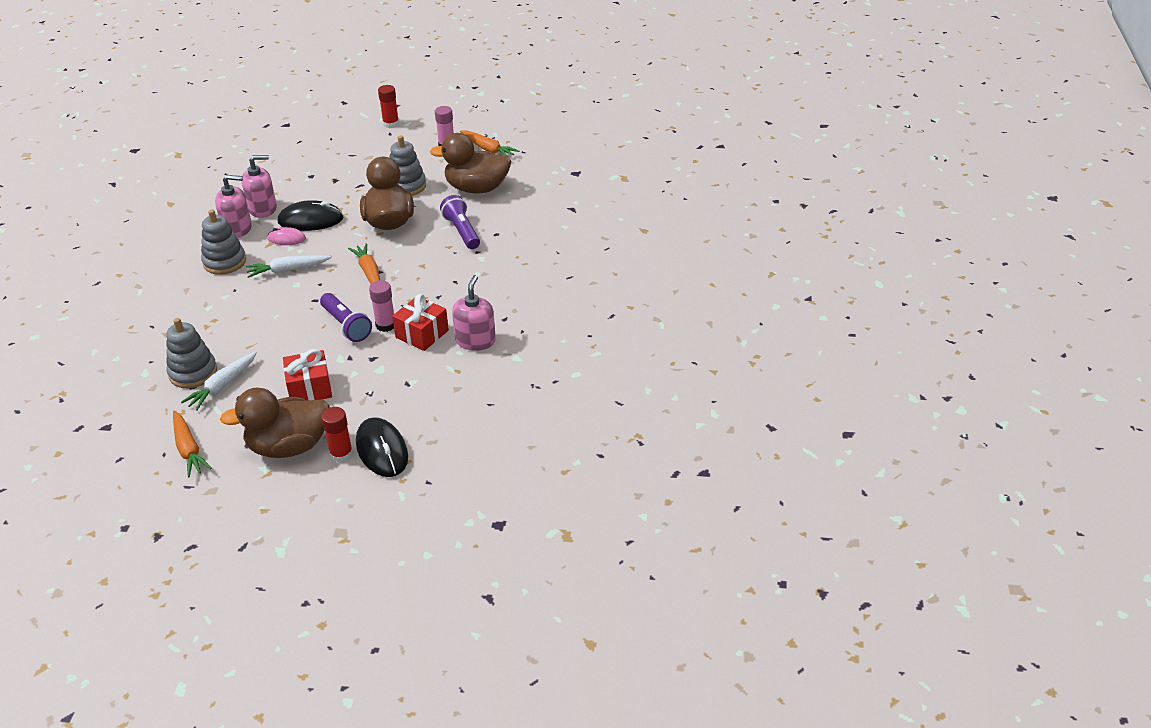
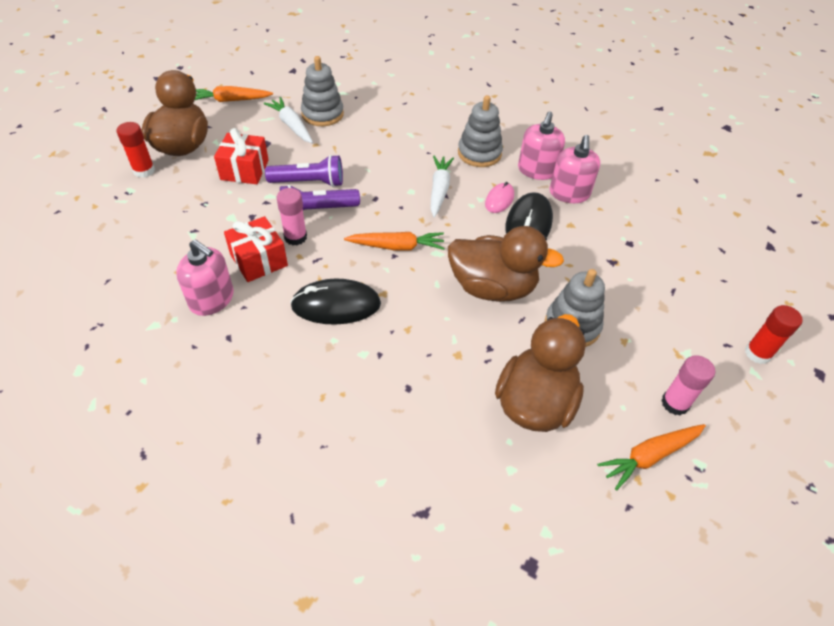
camera: 110 degrees right, 10 degrees up
(382, 450) = (124, 194): black mouse -> black mouse (336, 305)
(462, 231) = (434, 352): purple flashlight -> purple flashlight (309, 182)

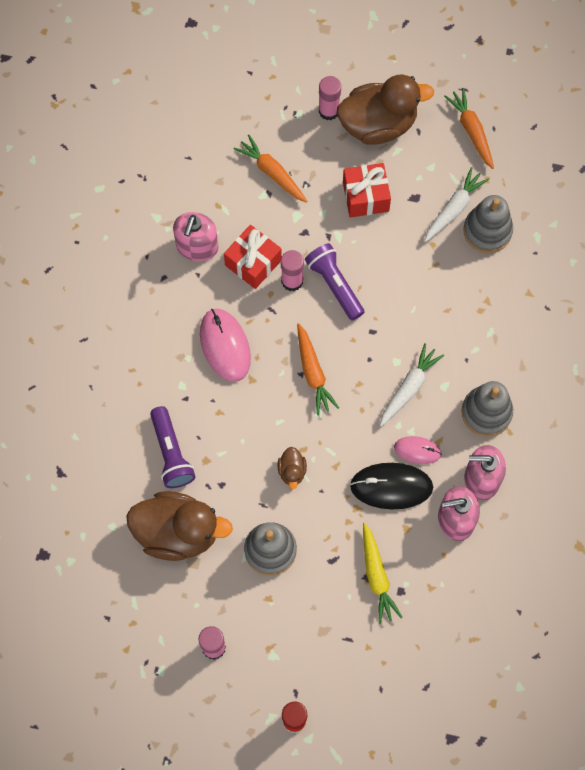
camera: 75 degrees right, 20 degrees up
(144, 171) = (329, 111): red glue stick -> pink glue stick
(309, 182) = (371, 262): purple flashlight -> purple flashlight (171, 453)
(336, 305) = (225, 346): black mouse -> pink mouse
(439, 190) = (409, 388): white carrot -> white carrot turned 45 degrees counterclockwise
(492, 287) = (292, 471): brown duck -> brown duck, size x0.43
(613, 255) = (377, 576): none -> yellow carrot
(649, 456) = (155, 630): orange carrot -> orange carrot (272, 173)

